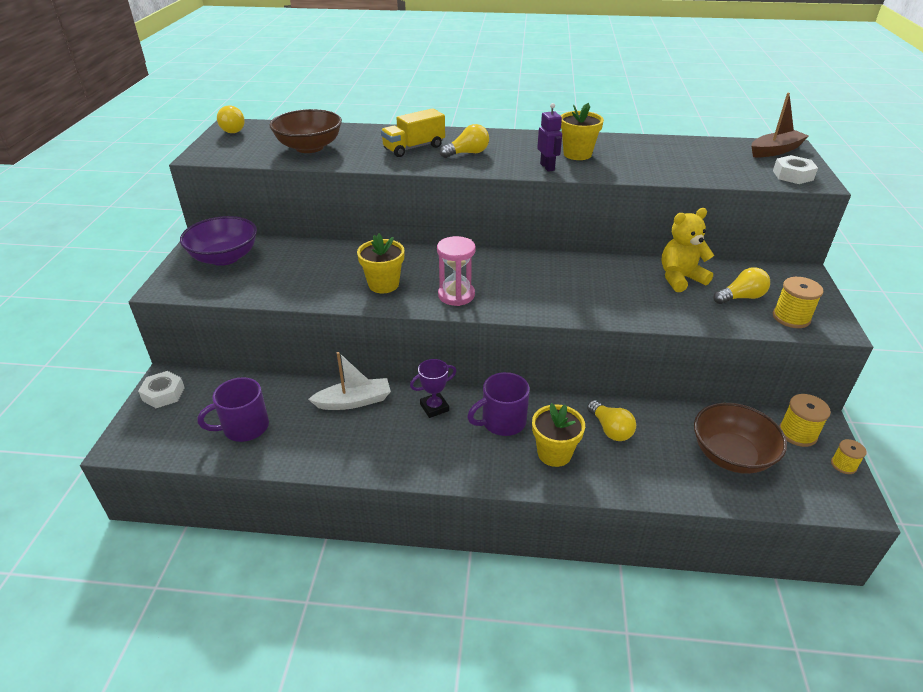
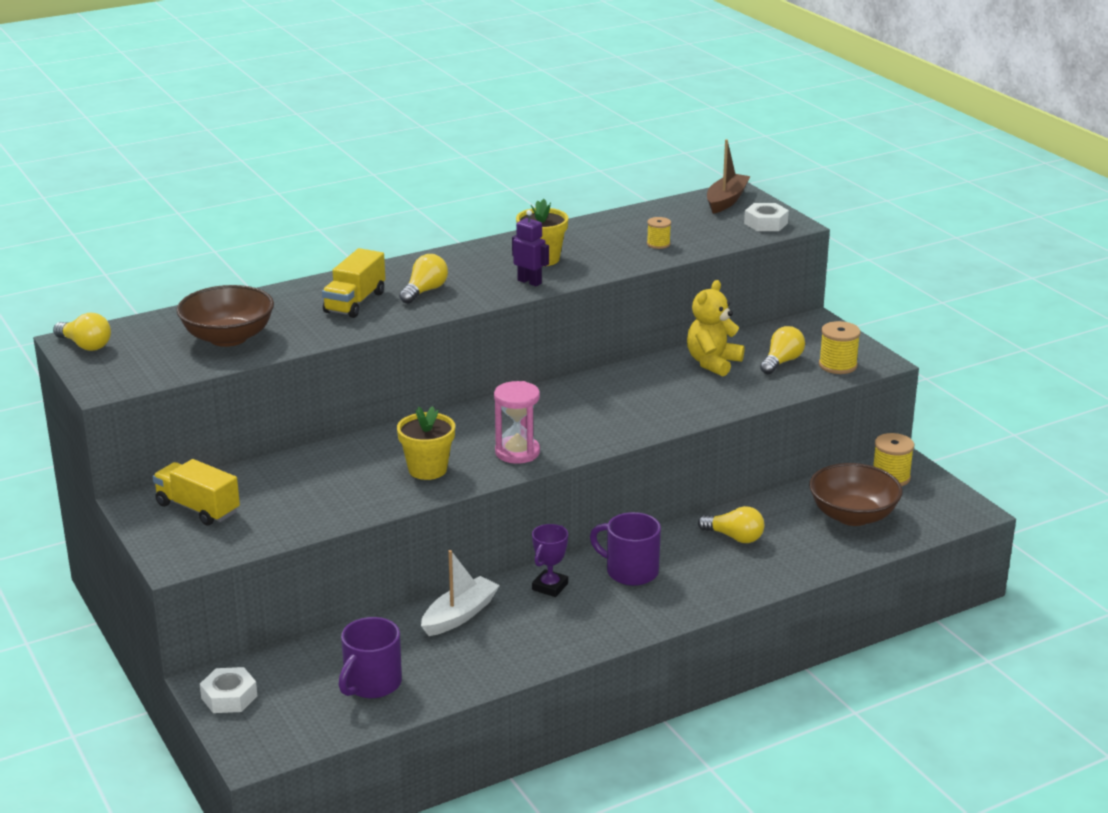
camera: 35 degrees left, 10 degrees down
(224, 257) = (198, 508): purple bowl -> yellow truck
(502, 422) = (630, 571): purple mug -> purple mug turned 90 degrees clockwise
(554, 453) = (705, 576): yellow flower pot -> none
(843, 465) = (943, 487): yellow spool -> yellow spool (658, 244)

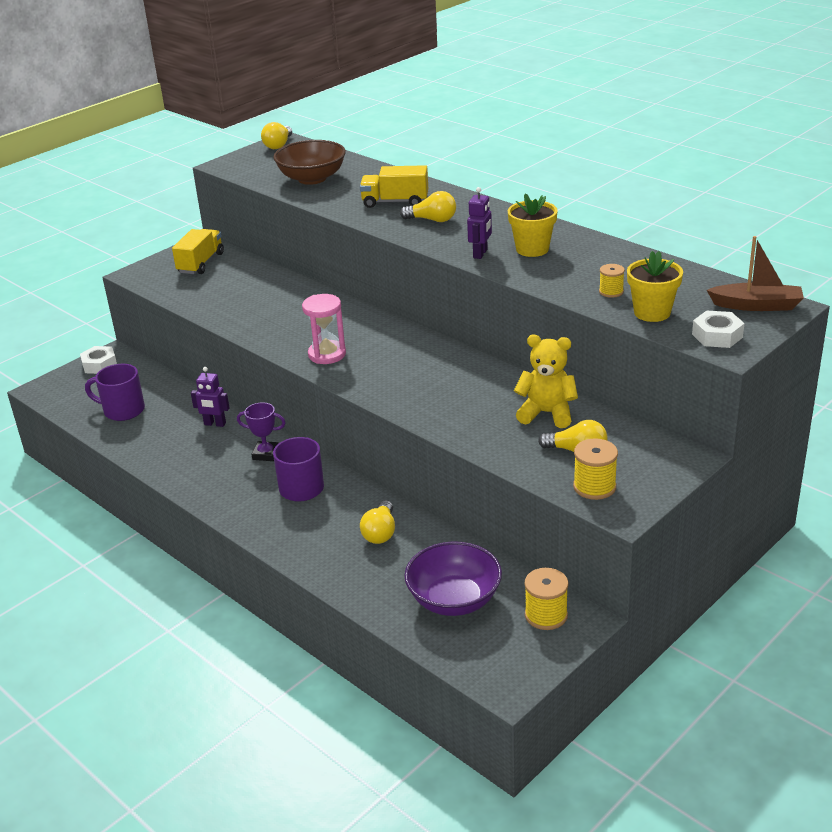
camera: 75 degrees right, 5 degrees up
(427, 469) = (284, 325): yellow flower pot -> yellow flower pot (652, 312)
(459, 615) = (215, 424): white boat -> purple robot
(853, 516) = (454, 600): brown bowl -> purple bowl

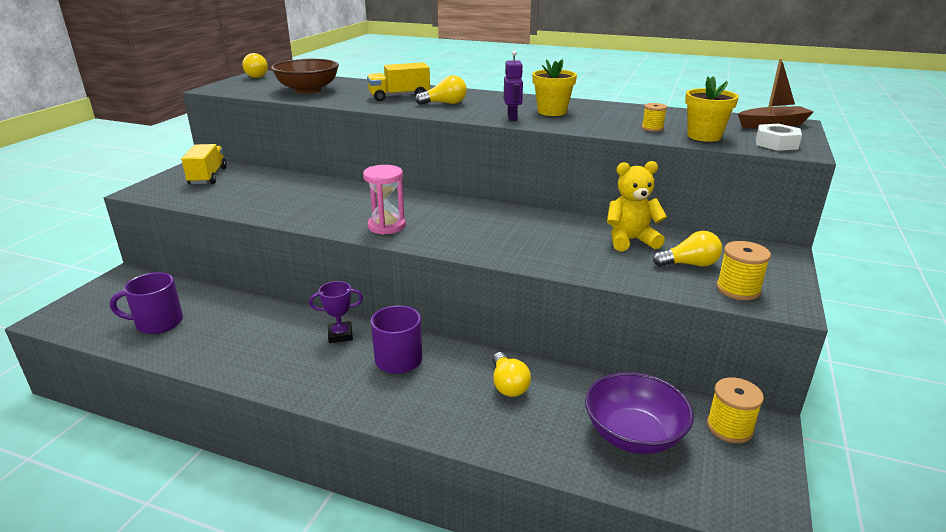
camera: 25 degrees left, 5 degrees down
(99, 365) = (113, 286): white nut -> none
(215, 424) = (269, 318): purple robot -> none

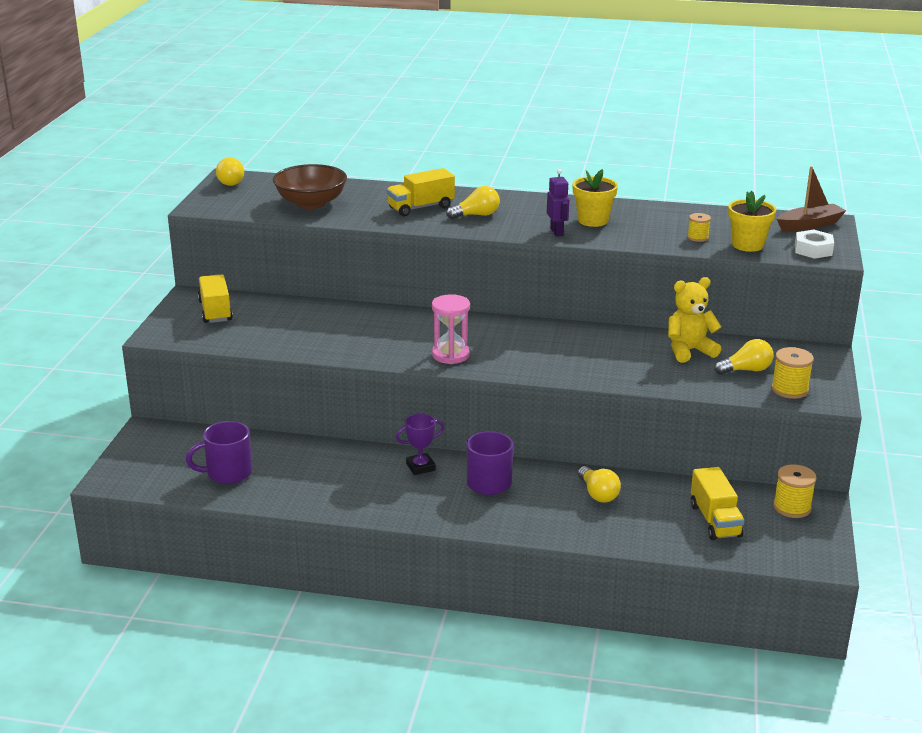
camera: 10 degrees left, 0 degrees up
(633, 435) = (715, 520): purple bowl -> yellow truck

